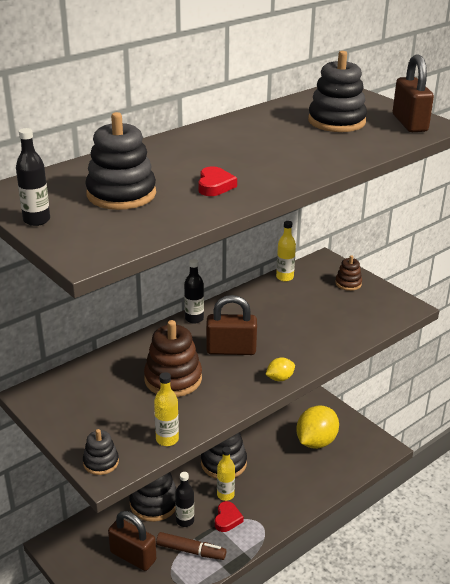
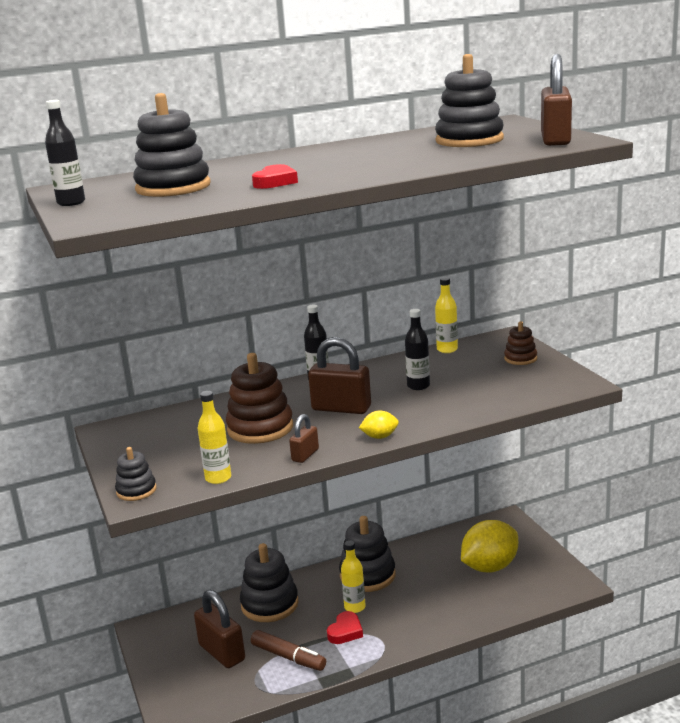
camera: 20 degrees right, 10 degrees down
(185, 521) = (296, 626): black bottle -> black bottle (418, 386)
(228, 405) = (305, 455): none -> brown padlock

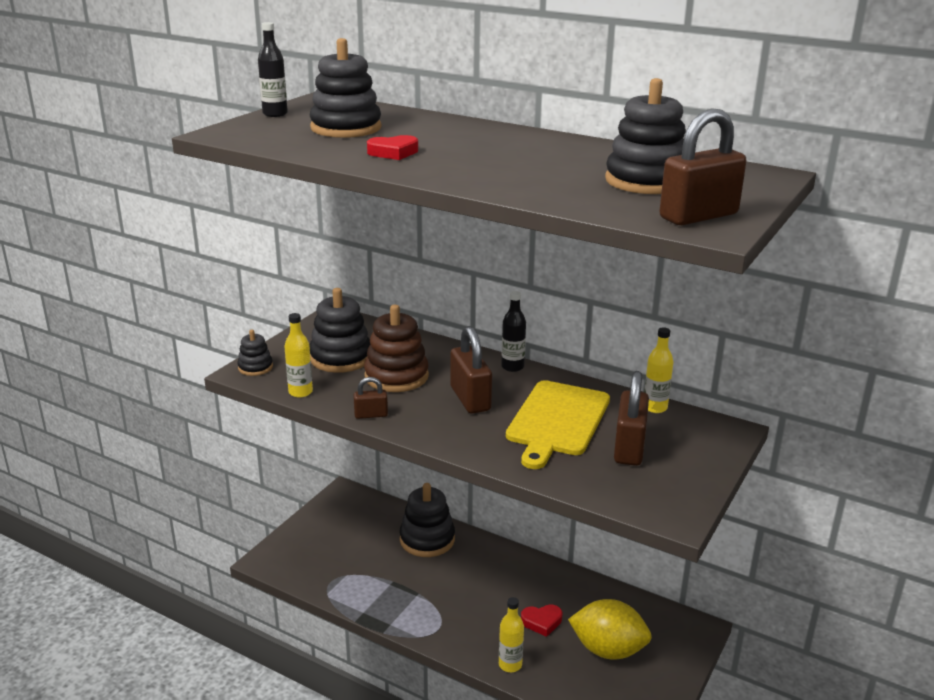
camera: 50 degrees right, 5 degrees up
(222, 652) = (350, 545): brown padlock -> brown padlock (629, 448)
(288, 657) = (374, 583): brown marker -> none
(345, 631) = (432, 599): red heart -> red heart (542, 622)
(355, 607) = (467, 589): yellow bottle -> yellow bottle (510, 664)
(367, 575) = (516, 575): black stacking toy -> black stacking toy (341, 358)
(380, 437) = (437, 438): yellow lemon -> none
(418, 386) = (557, 421): black bottle -> yellow cutting board
(520, 358) = (688, 457): brown stacking toy -> none

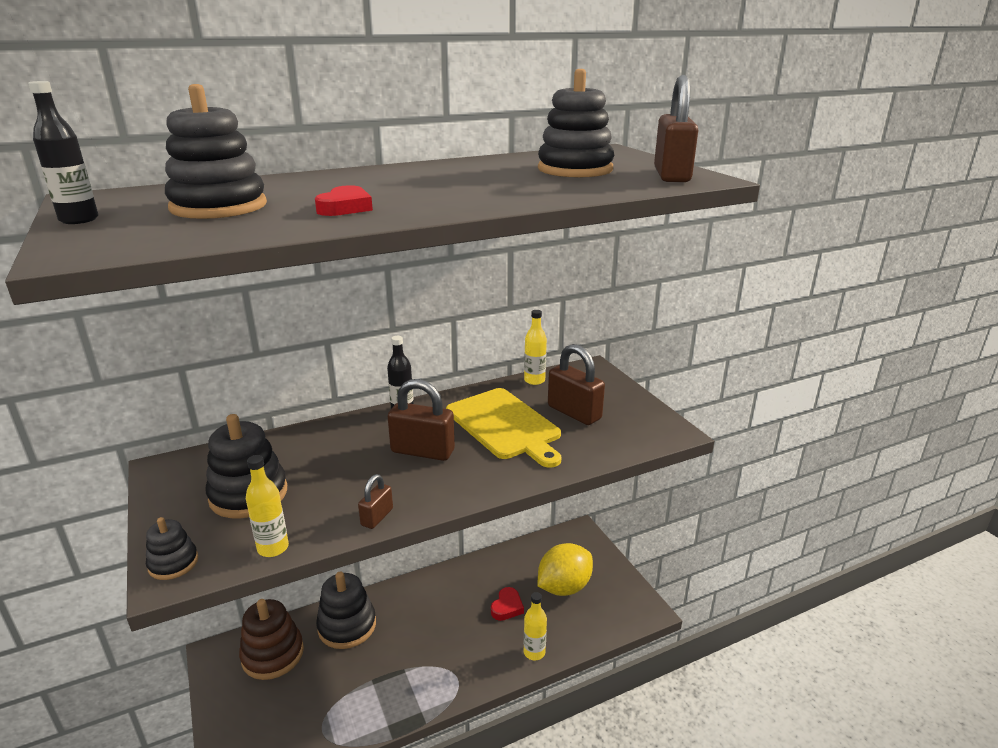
camera: 55 degrees left, 0 degrees up
(396, 376) = (332, 475): brown stacking toy -> brown stacking toy (273, 654)

